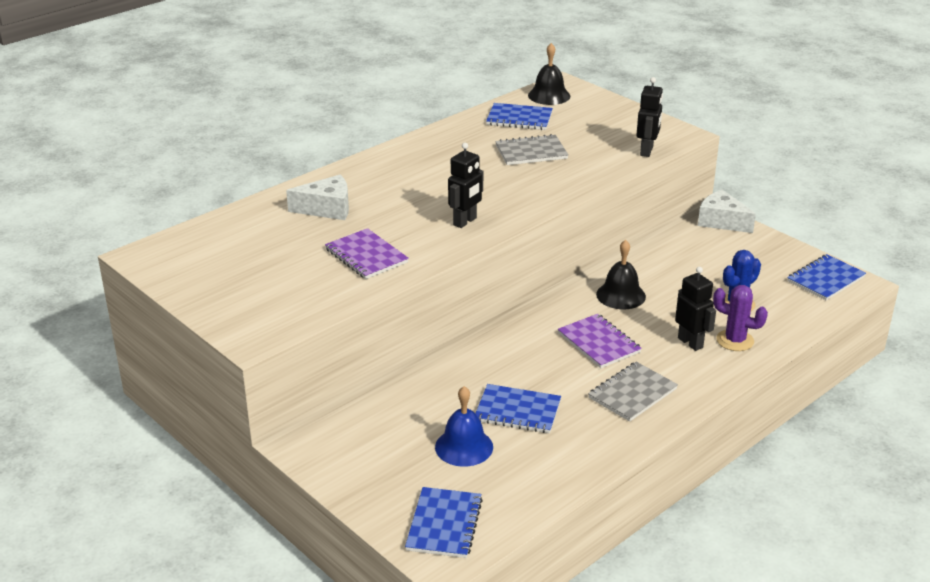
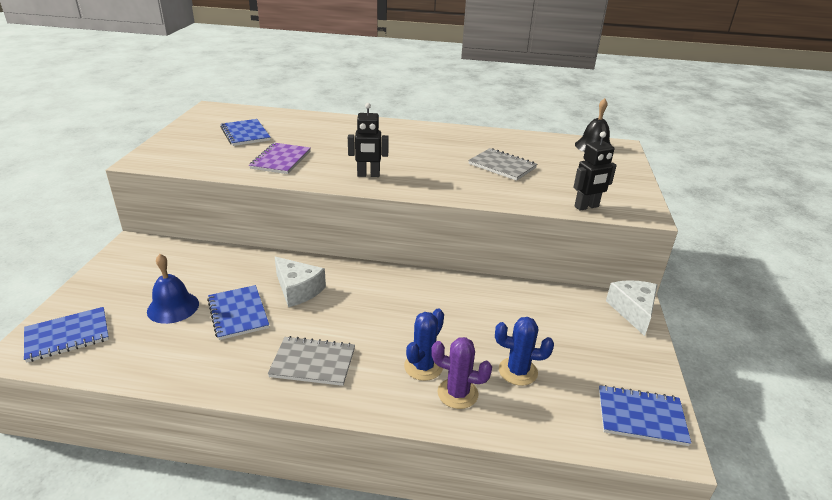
camera: 50 degrees right, 0 degrees up
(327, 209) = (325, 132): white cheese -> white cheese (298, 290)
(519, 119) = (541, 148): blue notebook -> blue notebook (245, 134)
(599, 343) = (368, 316): purple notebook -> none
(621, 295) = (448, 301): black bell -> none
(690, 343) = (423, 366): black robot -> blue cactus
(735, 340) = (457, 393): purple cactus -> purple cactus turned 60 degrees counterclockwise

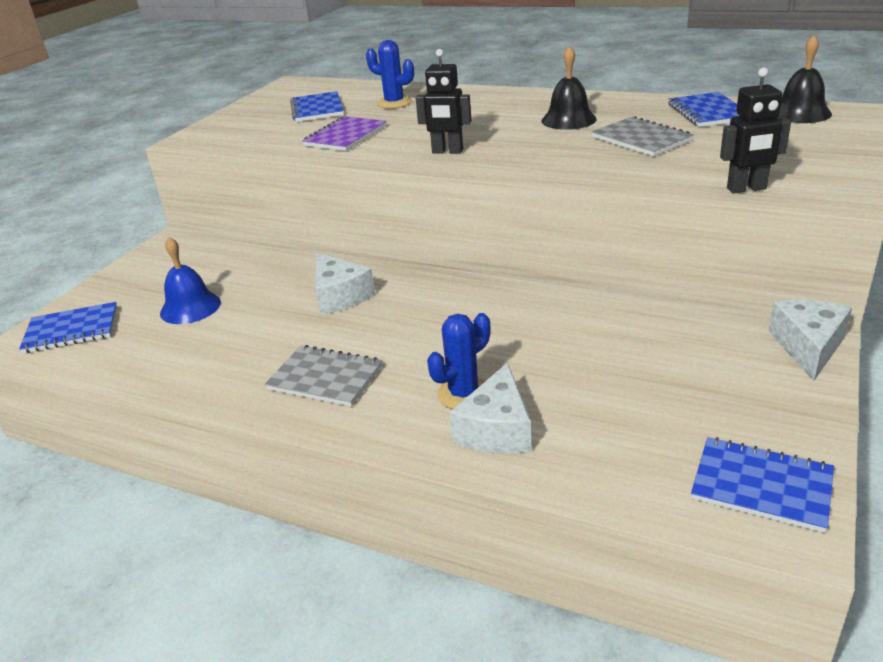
camera: 20 degrees right, 0 degrees up
(238, 313) = (259, 318): blue notebook -> blue notebook (708, 112)
(445, 148) = (568, 120): none -> black bell
(457, 393) = (497, 429): purple cactus -> white cheese
(518, 371) = (593, 410): blue cactus -> blue cactus (394, 103)

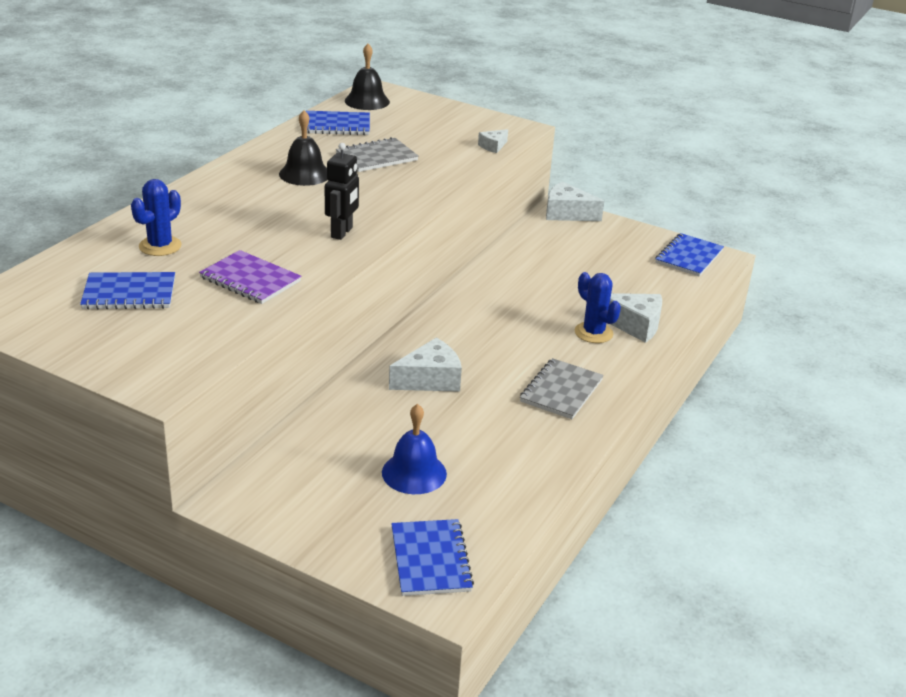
camera: 90 degrees left, 0 degrees up
(746, 189) = (493, 146): black robot -> white cheese

